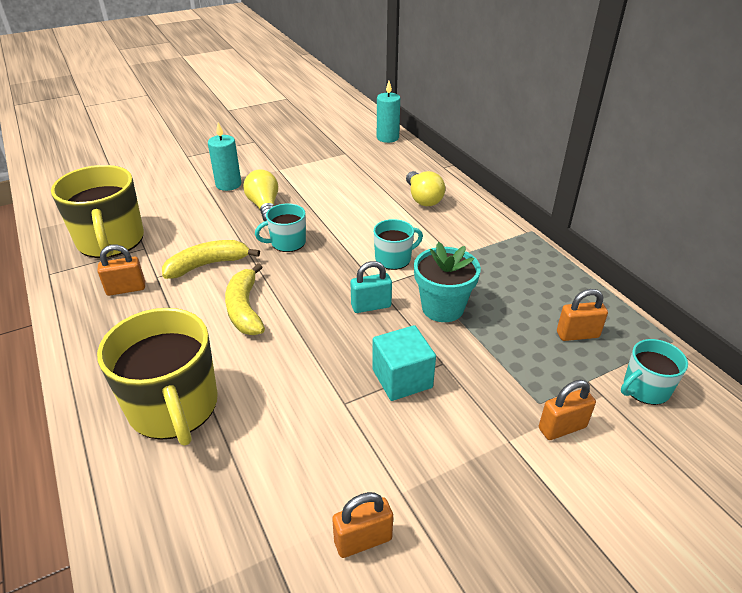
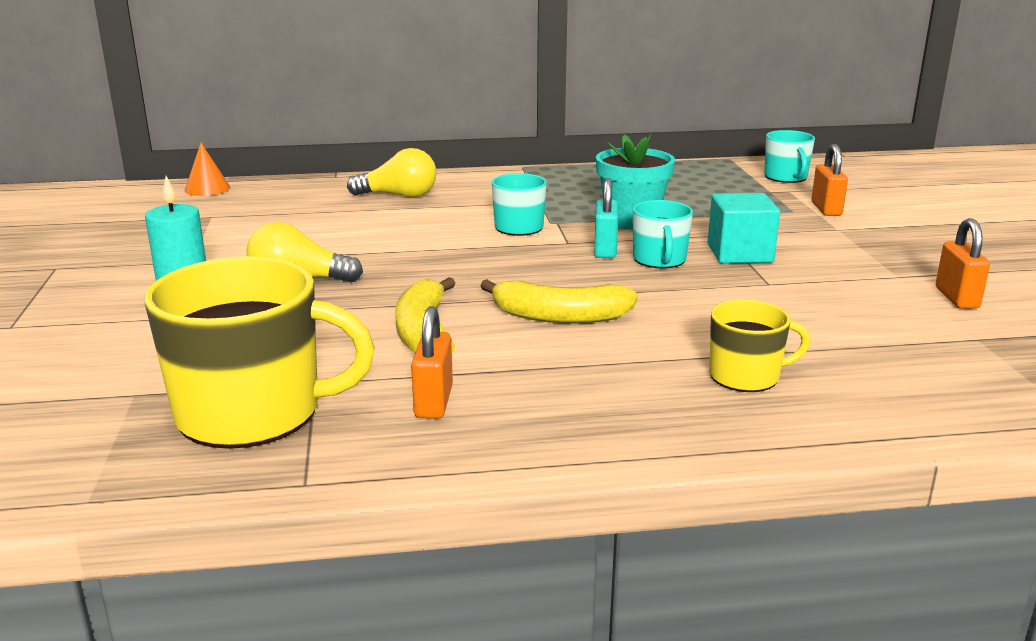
camera: 70 degrees left, 15 degrees down
(174, 407) = (746, 376): yellow mug -> yellow mug, size x0.53
(287, 242) = (419, 276): turquoise mug -> turquoise mug (659, 260)
(387, 138) = (207, 189): turquoise candle -> orange cone
(577, 335) = (706, 182): orange padlock -> none

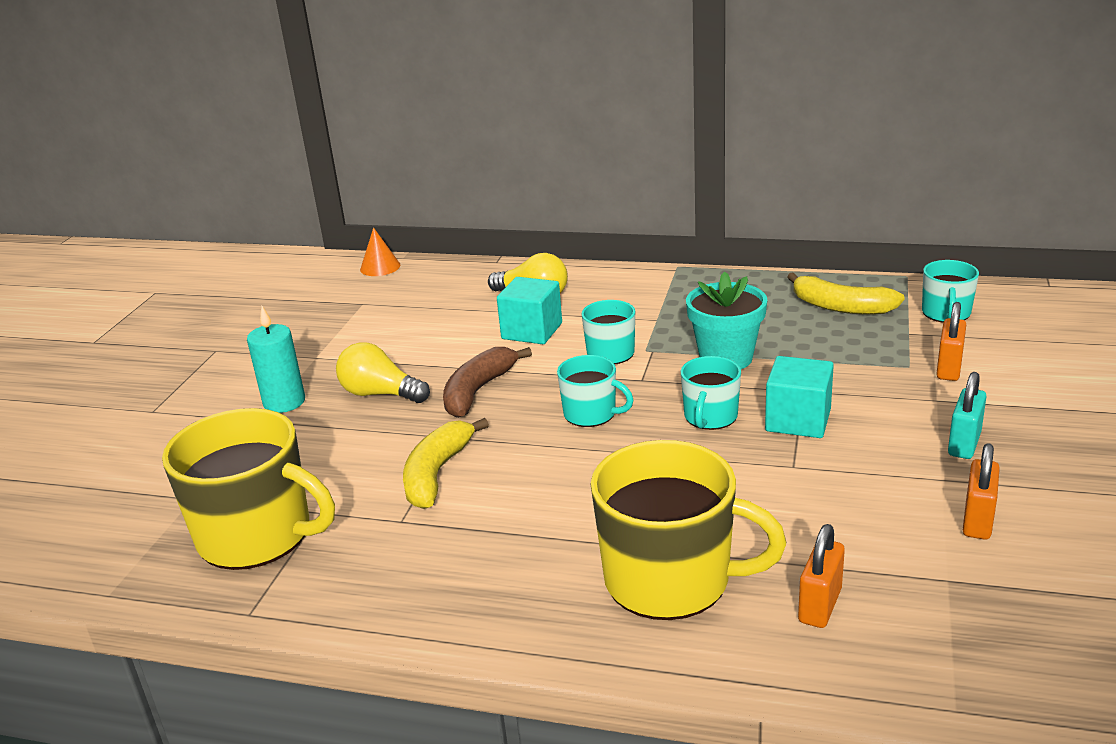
camera: 25 degrees right, 5 degrees up
(408, 267) = (478, 391): none -> brown banana
(422, 220) = (532, 331): none -> turquoise cube
(434, 402) = (391, 553): orange padlock -> orange padlock (820, 605)
(543, 270) = (591, 414): none -> turquoise mug
(559, 317) = (562, 475): yellow banana -> yellow banana (841, 307)
(605, 250) = (668, 395): turquoise padlock -> turquoise padlock (964, 444)
(746, 376) = (670, 580): yellow mug -> yellow mug, size x1.90

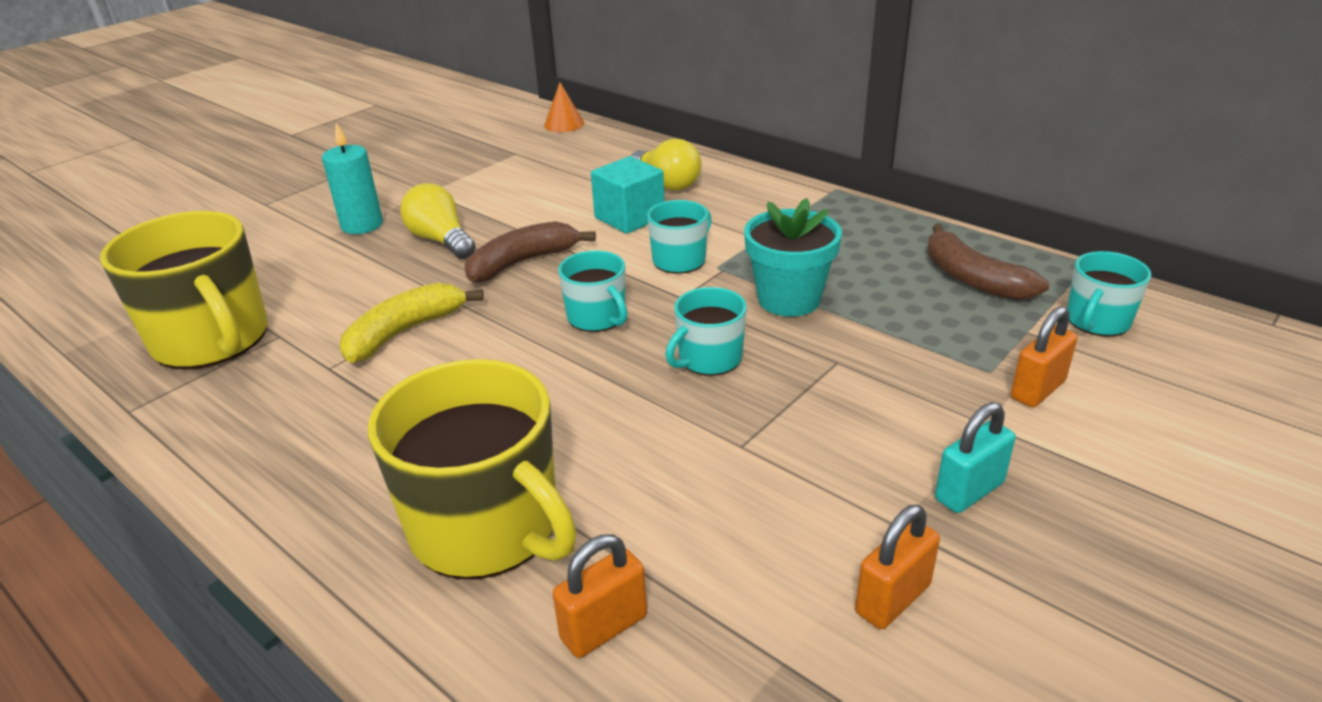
camera: 25 degrees right, 5 degrees up
(798, 420) = (798, 394): turquoise cube -> none
(841, 307) = (973, 278): yellow banana -> brown banana

